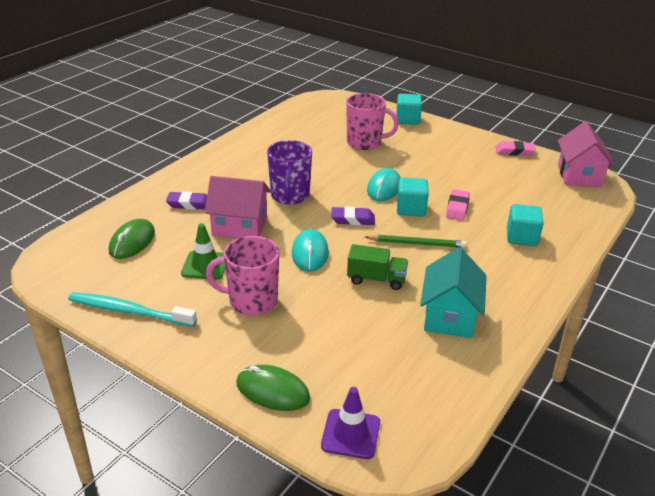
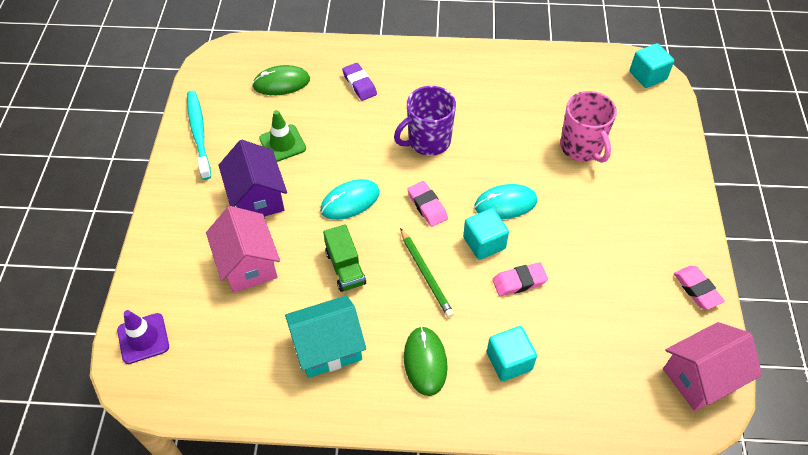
camera: 60 degrees right, 20 degrees up
(239, 226) = (352, 134): pink house -> pink house (248, 264)
(252, 301) = (257, 198): pink mug -> purple house
(272, 391) = (163, 266): green mouse -> green mouse (425, 362)
(352, 219) = (427, 206): purple eraser -> pink eraser
(407, 120) = (671, 159): turquoise cube -> turquoise cube (647, 76)

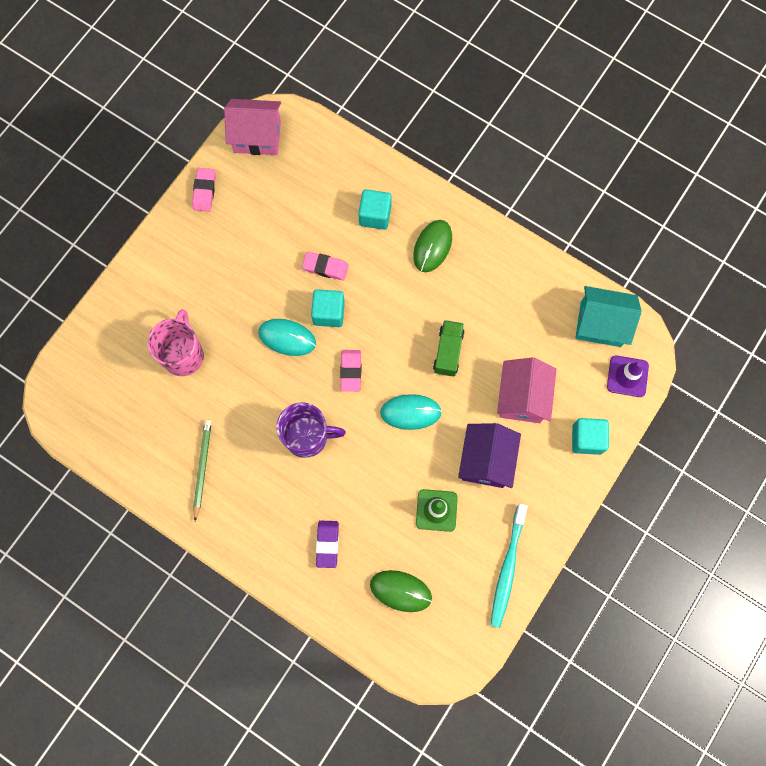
camera: 150 degrees left, 20 degrees up
(328, 348) = (495, 294): turquoise house -> turquoise house (600, 324)
(425, 274) = (390, 312): green pencil -> green pencil (202, 468)
(647, 76) = (60, 396): turquoise cube -> turquoise cube (587, 439)

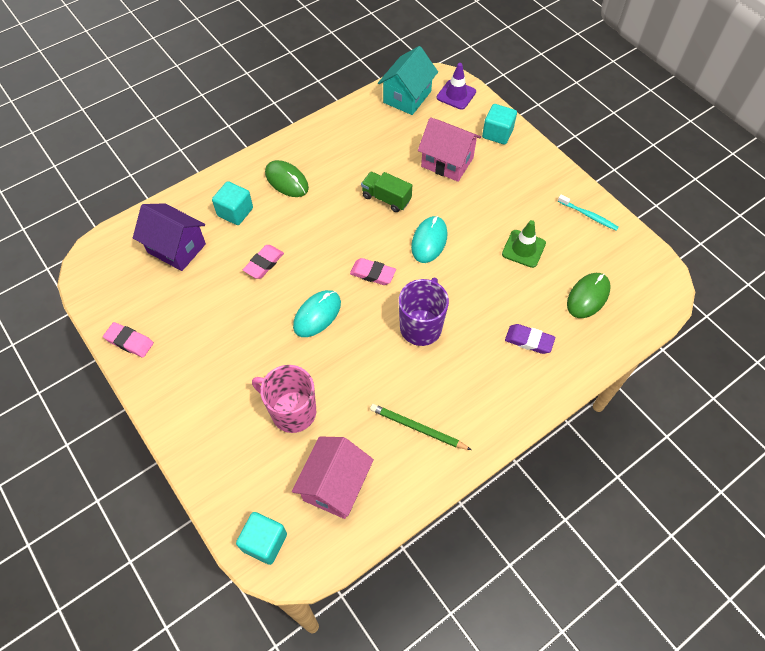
camera: 70 degrees left, 15 degrees down
(257, 137) = (101, 280): pink house -> pink house (335, 485)
(328, 313) = (309, 274): turquoise cube -> turquoise cube (264, 542)
(486, 460) = (492, 201): purple house -> purple house (176, 248)
(507, 569) = (589, 216): turquoise toothbrush -> turquoise toothbrush, size x0.61

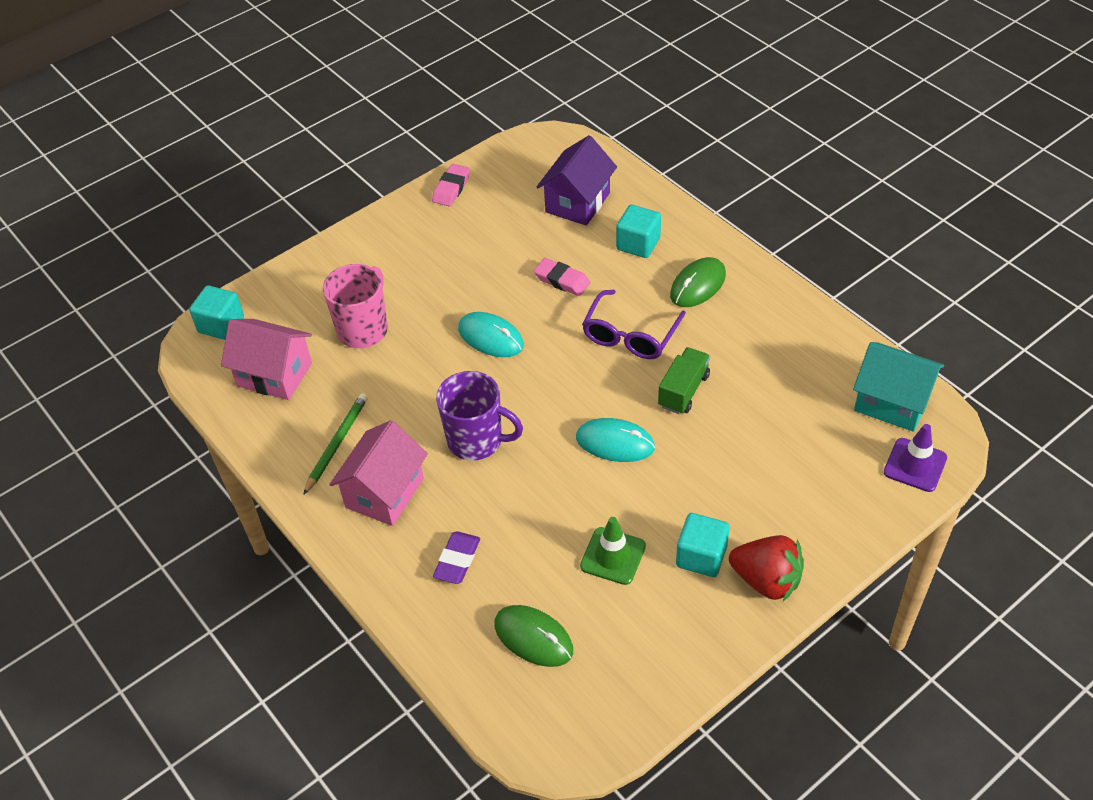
camera: 90 degrees right, 10 degrees down
(329, 224) = (630, 335): none -> purple glasses
(372, 274) = (555, 385): pink eraser -> none
(447, 162) = (765, 458): pink house -> pink house (384, 492)
(497, 133) = (841, 522): turquoise cube -> turquoise cube (701, 556)
(539, 173) = (766, 580): none -> red strawberry
(589, 216) = (688, 647): turquoise toothbrush -> none

